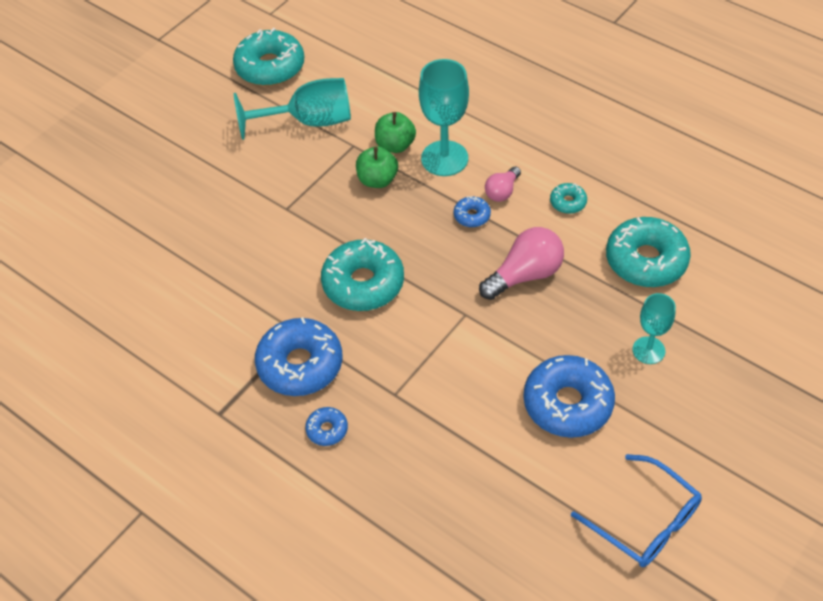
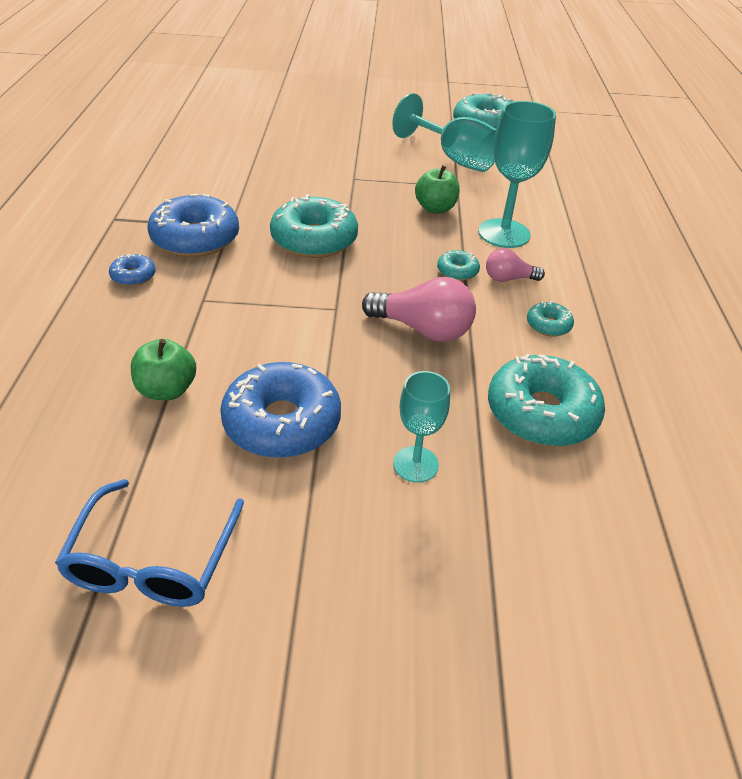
camera: 50 degrees right, 10 degrees down
(395, 145) = (484, 204): green apple -> green apple (167, 390)
(472, 216) = (457, 271): blue donut -> turquoise donut

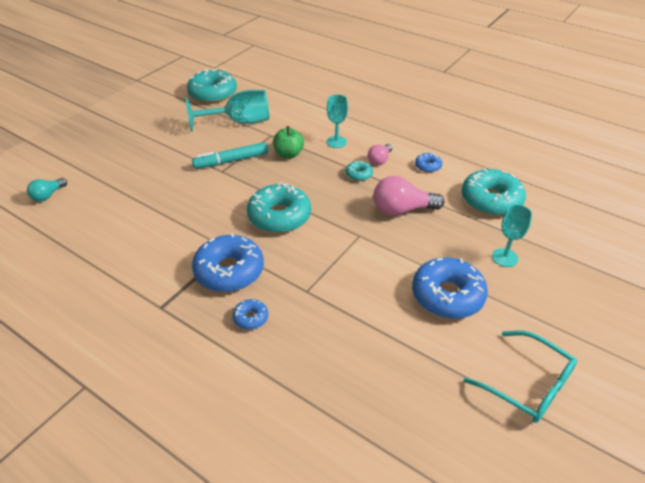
camera: 55 degrees left, 0 degrees up
(153, 560) = (528, 385): blue glasses -> turquoise glasses
(167, 390) = (389, 337): green apple -> none
(221, 110) = (48, 195): none -> turquoise light bulb
(378, 178) = (231, 161): none -> turquoise marker
(423, 329) = (402, 210): pink light bulb -> pink light bulb turned 150 degrees counterclockwise
(504, 233) = (336, 142): turquoise goblet -> turquoise goblet, size x0.60
(548, 325) = (428, 166): turquoise donut -> blue donut

